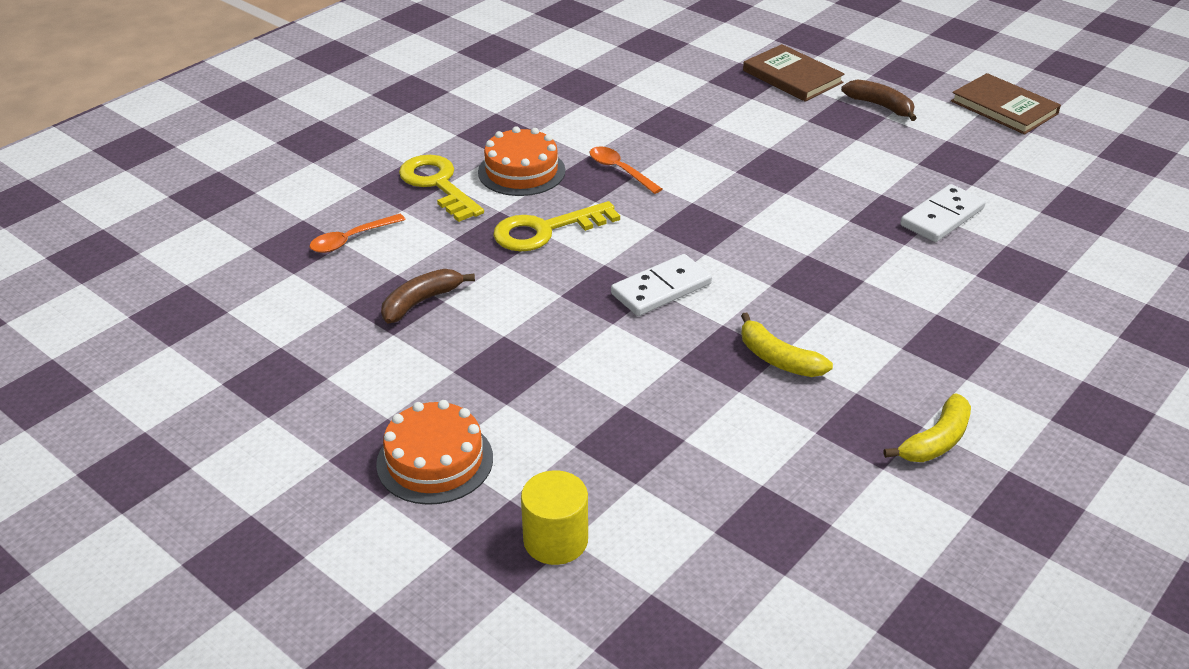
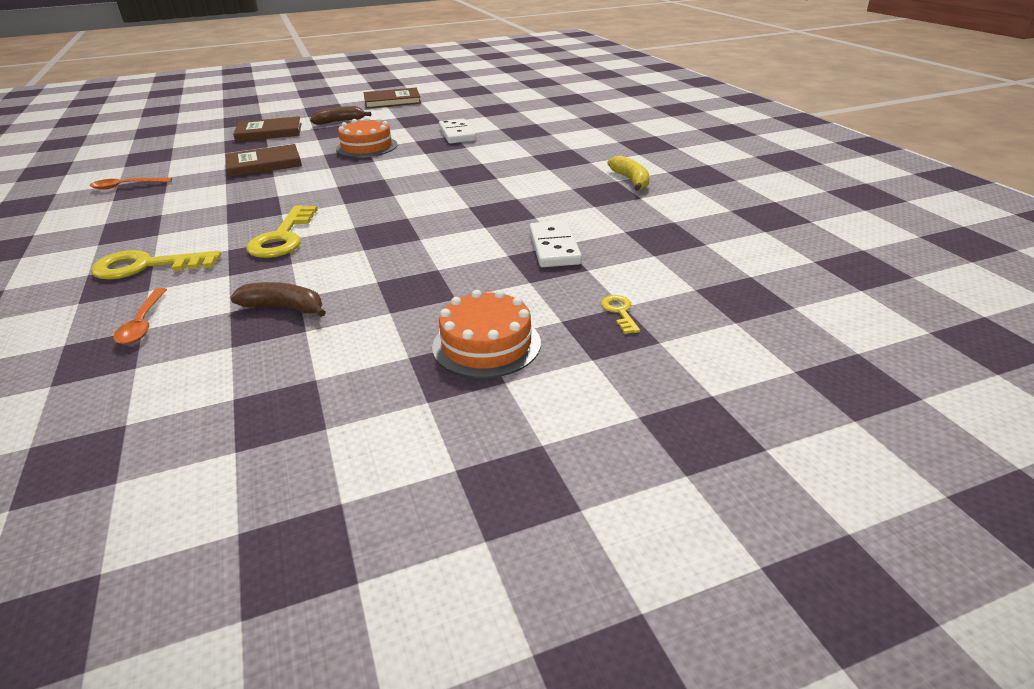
camera: 60 degrees left, 5 degrees down
(421, 302) = (284, 308): brown banana -> brown banana turned 120 degrees clockwise
(521, 171) = (197, 230): orange cake -> orange cake (366, 147)
(555, 540) = (619, 312): yellow cylinder -> yellow key
(620, 170) = (263, 198): orange spoon -> orange spoon (126, 186)
(661, 289) = (408, 215): white domino -> white domino (554, 247)
(702, 123) = (264, 164): none -> brown book
(778, 359) = (520, 200): yellow banana -> none

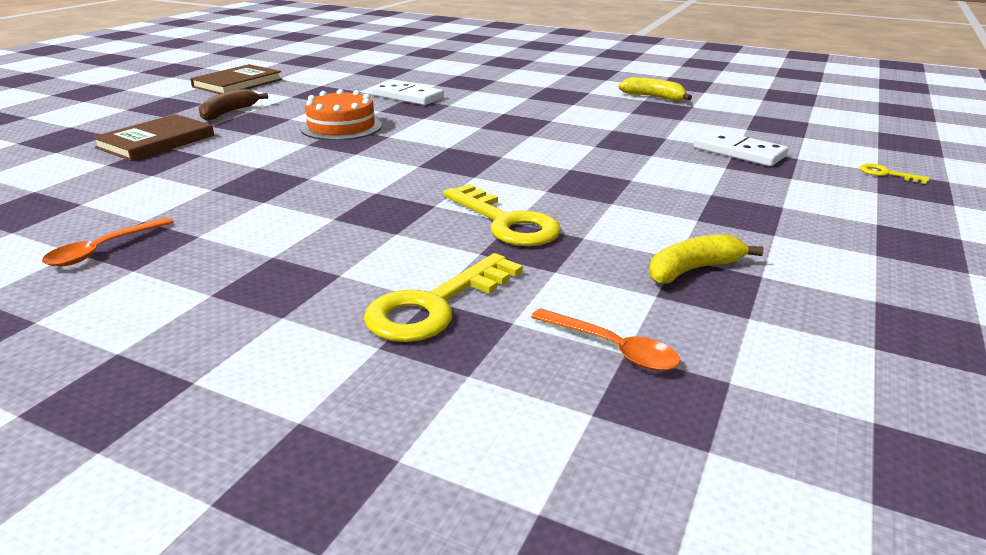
camera: 45 degrees left, 5 degrees down
(264, 164) = (257, 171): brown book -> none
(284, 308) = (693, 270): brown banana -> yellow banana
(486, 344) = (888, 224): orange cake -> none

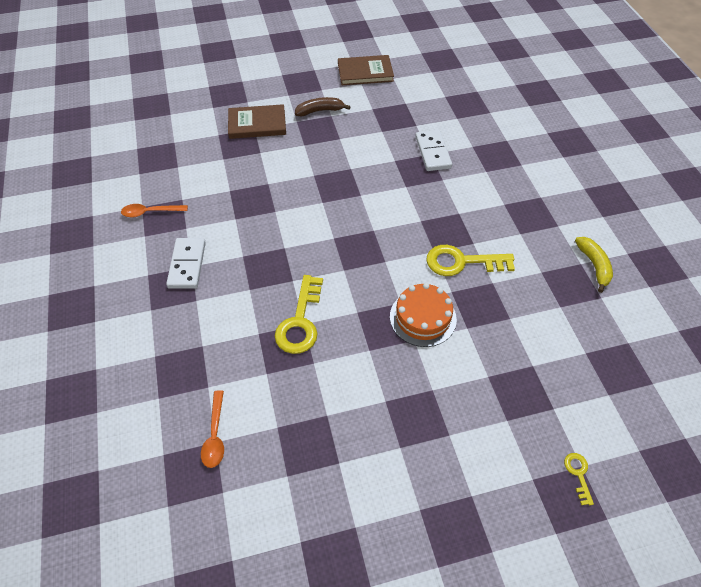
camera: 50 degrees right, 25 degrees up
(341, 127) = (351, 167): orange cake -> orange cake (423, 318)
(435, 306) = (198, 351): yellow key -> yellow key (461, 262)
(693, 270) = (318, 429): yellow banana -> none
(739, 152) = (526, 370): white domino -> white domino (187, 265)

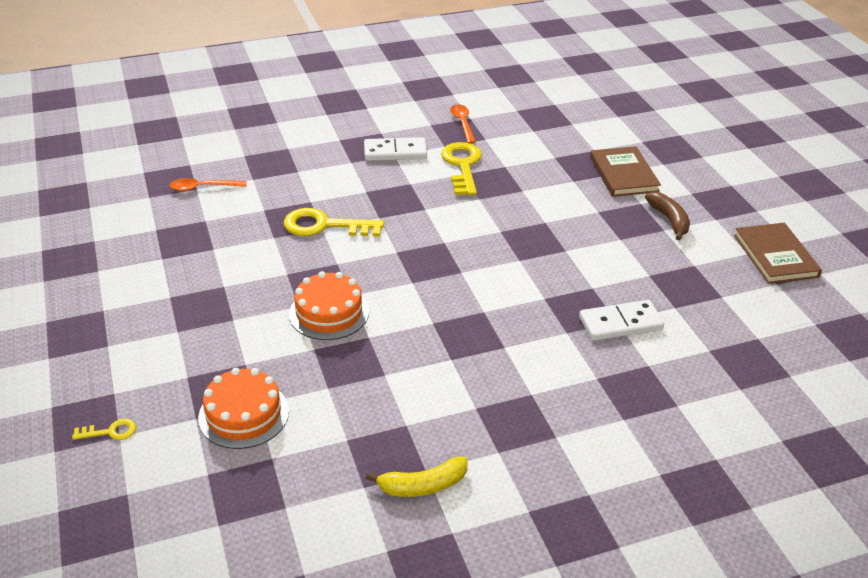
camera: 85 degrees right, 15 degrees down
(461, 262) = (416, 347): yellow key -> yellow key (462, 166)
(545, 374) = (244, 414): none -> orange cake

